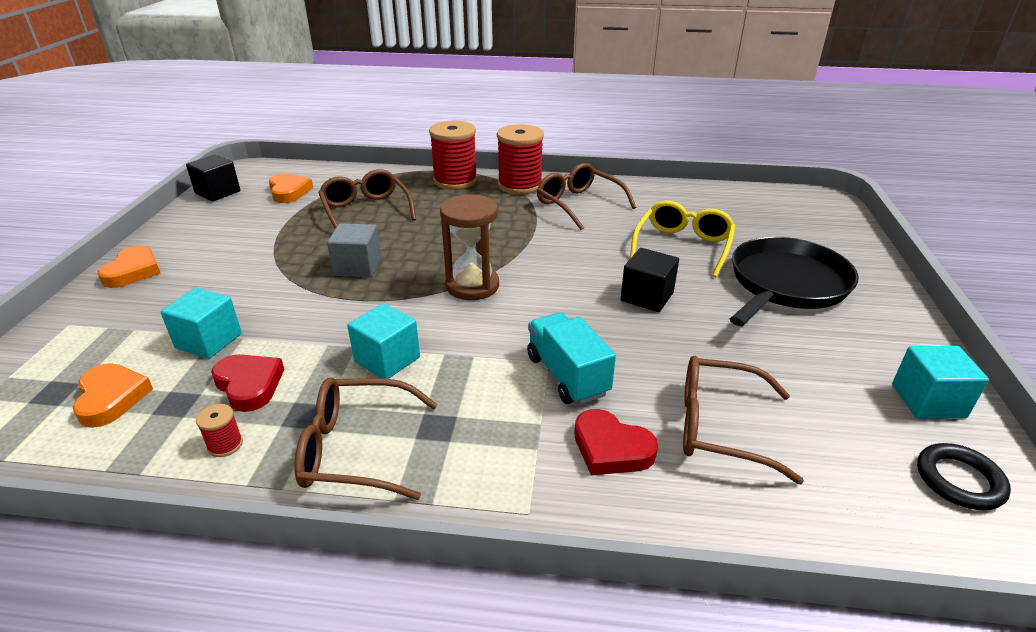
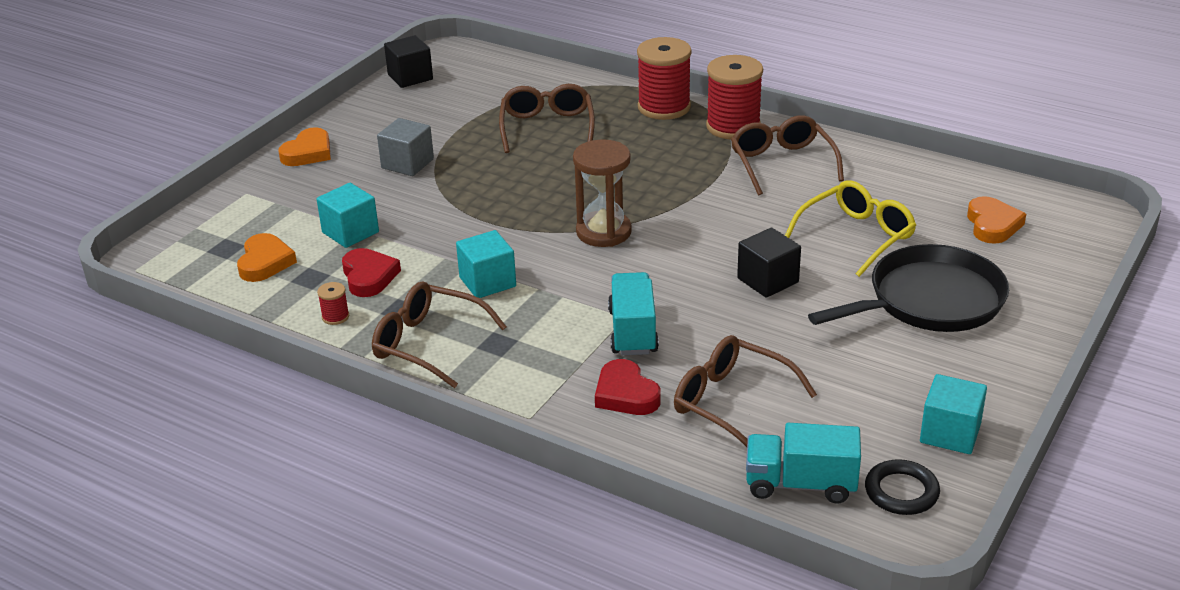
camera: 25 degrees right, 0 degrees up
(289, 192) = (480, 89): orange heart -> orange heart (992, 225)
(358, 267) = (507, 189): grey cube -> grey cube (407, 163)
(867, 505) = (800, 484): none -> turquoise truck

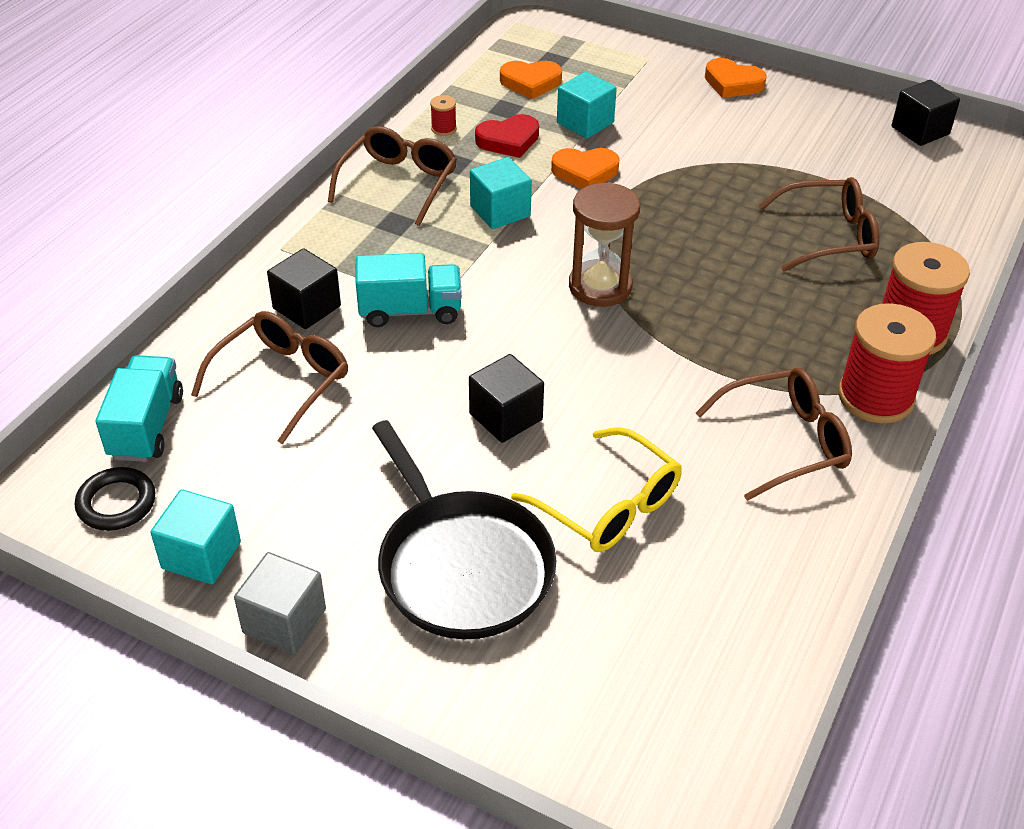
camera: 85 degrees right, 10 degrees up
(407, 163) = (723, 145): grey cube -> grey cube (284, 621)
(626, 394) = (307, 307): red heart -> black cube
(992, 225) = (652, 662): orange heart -> orange heart (585, 172)

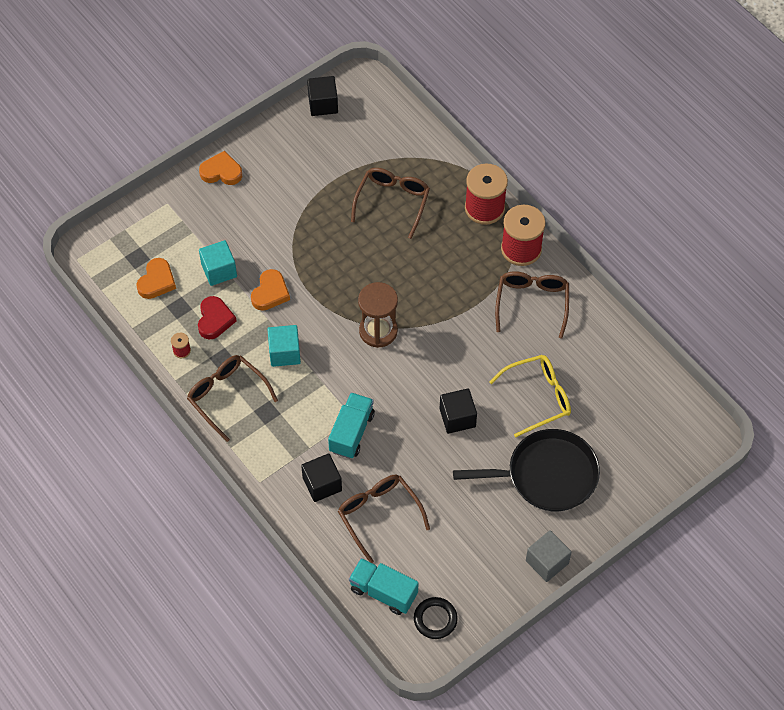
camera: 65 degrees left, 15 degrees up
(201, 555) = (489, 588): turquoise cube -> none
(732, 83) = (221, 172): orange heart -> orange heart turned 135 degrees counterclockwise

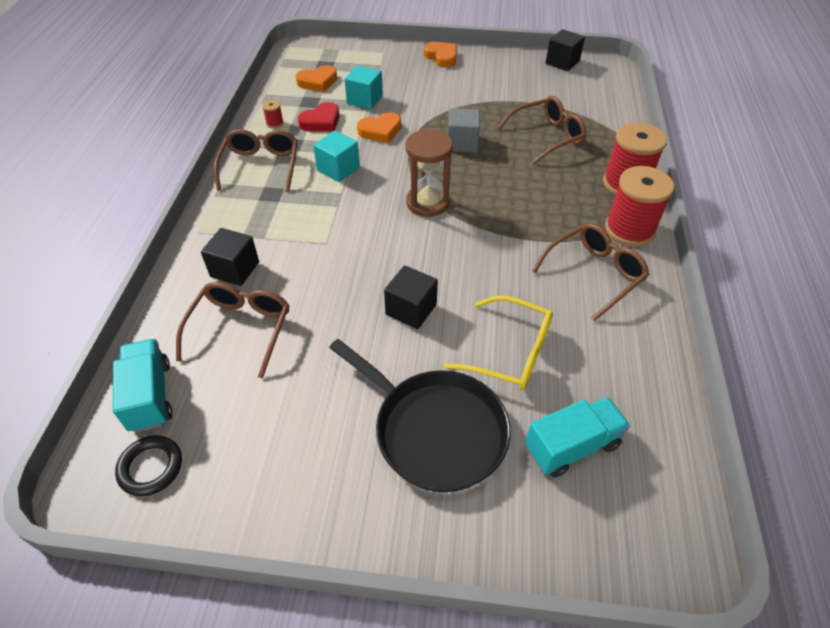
camera: 45 degrees right, 10 degrees down
(351, 432) = (310, 252): turquoise truck -> turquoise truck (572, 446)
(547, 562) = (326, 521): grey cube -> grey cube (462, 143)

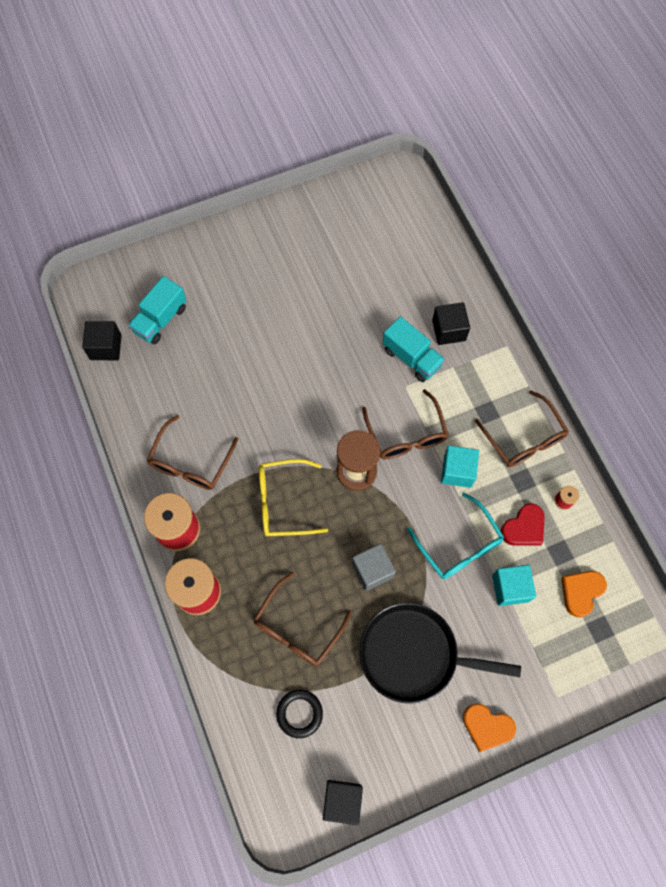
camera: 150 degrees right, 20 degrees up
(150, 396) = (417, 227): turquoise truck -> turquoise truck (411, 357)
(151, 467) = (379, 197): black ring -> black ring (299, 713)
(241, 329) = (404, 291): brown glasses -> brown glasses (406, 434)
(321, 121) = (523, 528): red heart -> red heart turned 150 degrees counterclockwise
(380, 131) = (459, 545): orange heart -> turquoise glasses
(411, 309) = (305, 362): black cube -> black cube (106, 347)
(435, 430) = (242, 290): black pan -> black pan (413, 654)
(510, 352) = (223, 363): yellow glasses -> yellow glasses (283, 502)

